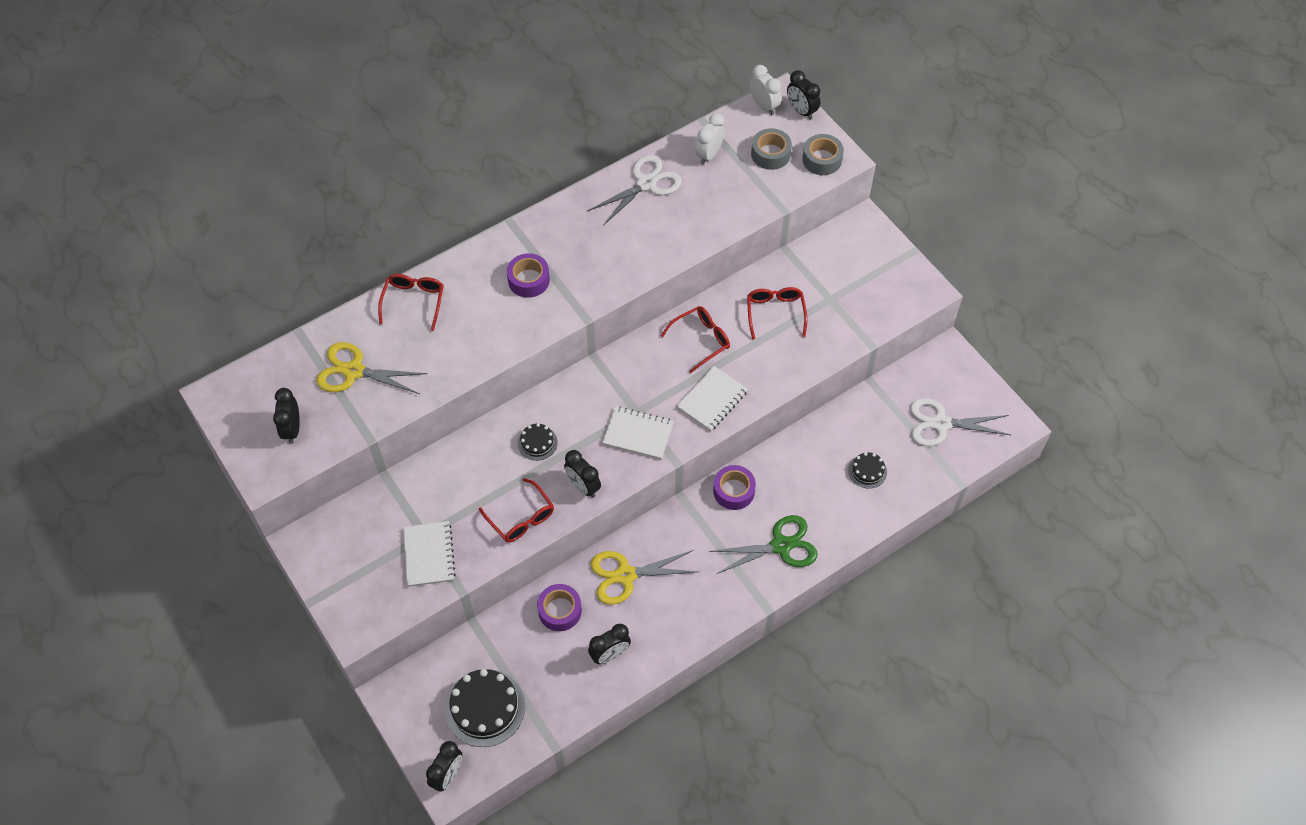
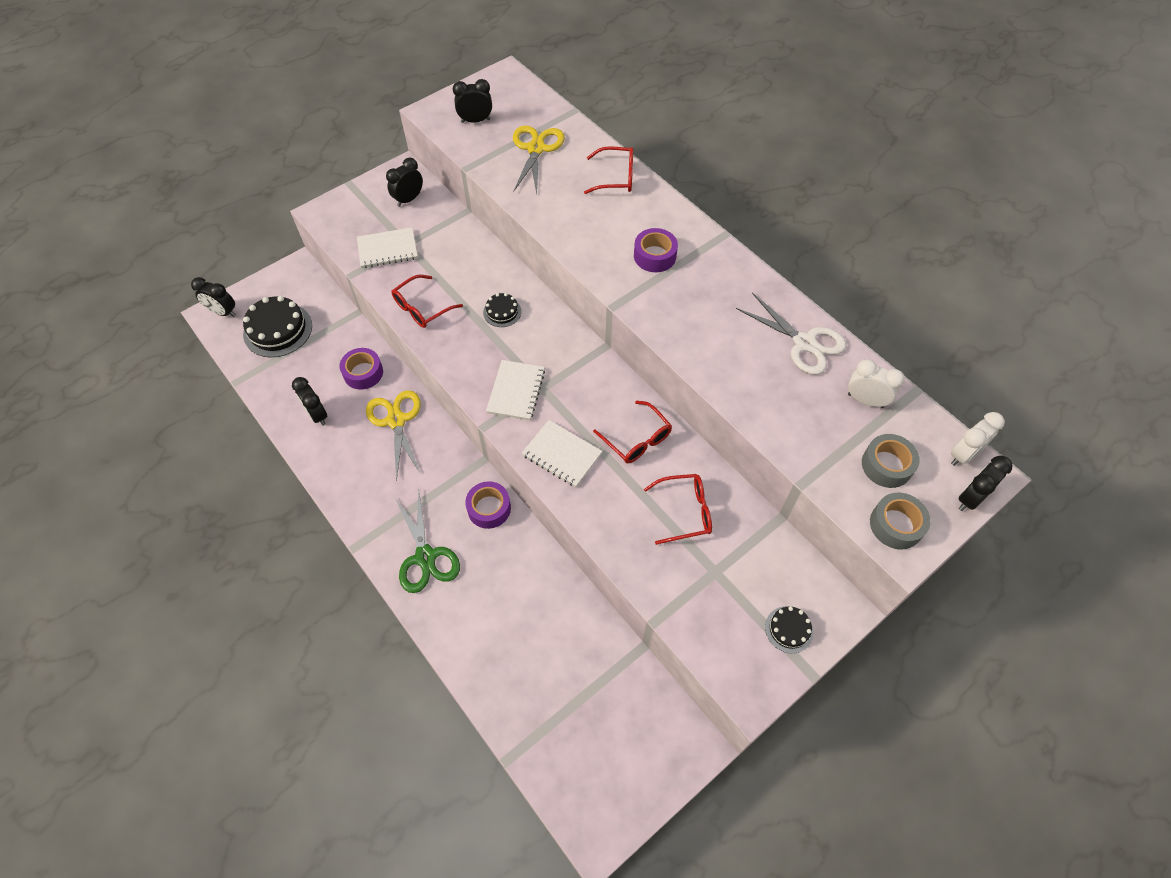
camera: 85 degrees right, 0 degrees up
(583, 486) = (455, 351): black clock -> black clock (409, 199)
(867, 471) = (519, 646): black cake -> black cake (789, 629)
(941, 424) = (590, 735): white scissors -> none

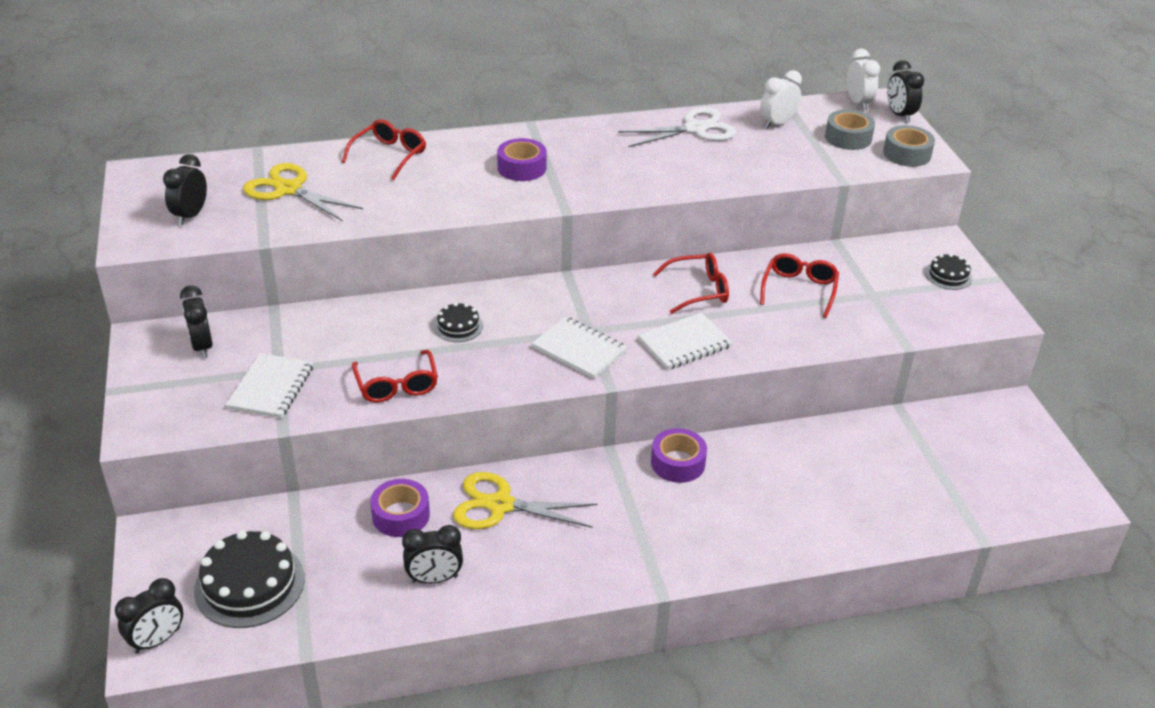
camera: 65 degrees left, 20 degrees down
(425, 557) = (711, 534): green scissors -> none

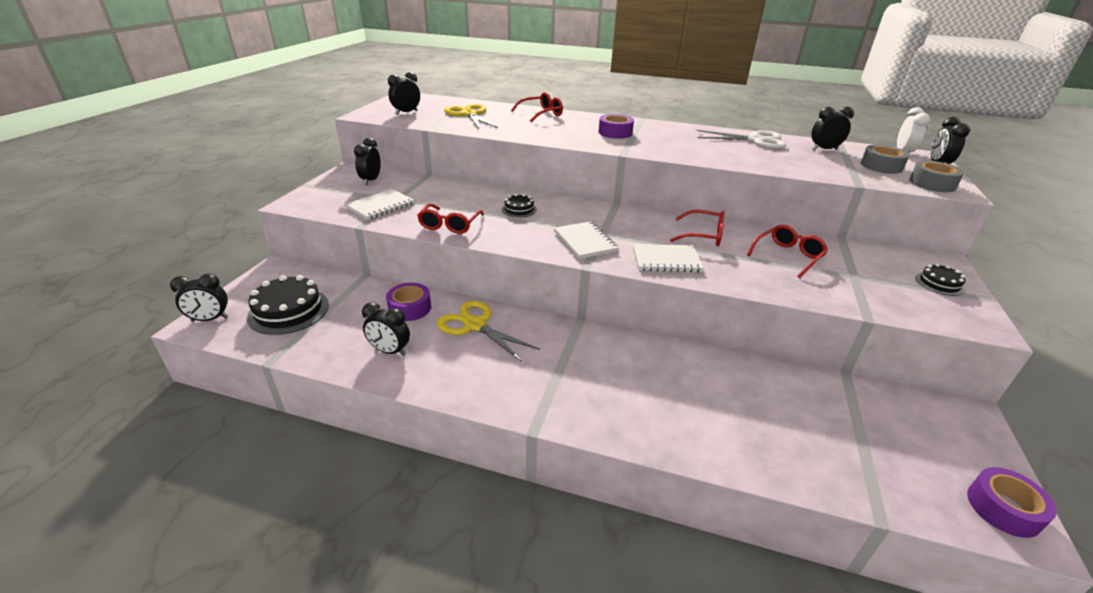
camera: 30 degrees right, 5 degrees down
(678, 463) = (623, 346): purple tape -> purple tape (1003, 508)
(777, 123) = (824, 149): white clock -> black clock

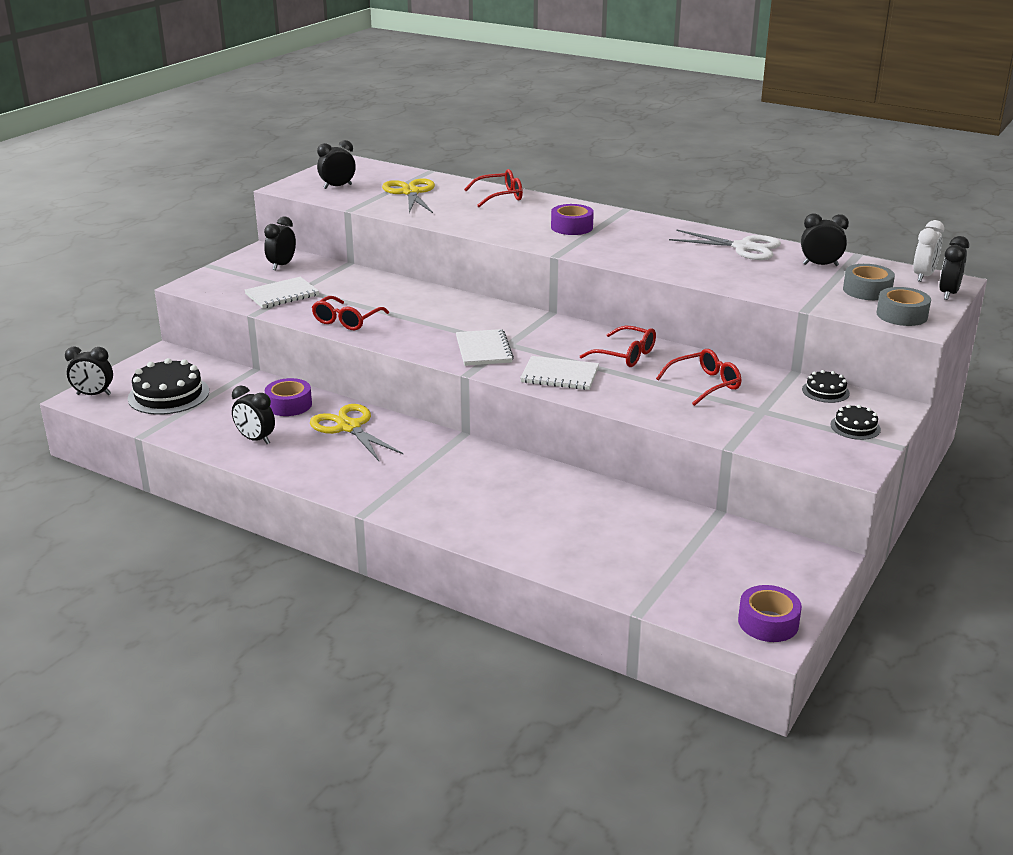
camera: 15 degrees right, 5 degrees down
(519, 209) = (432, 310): black cake -> black cake (825, 391)

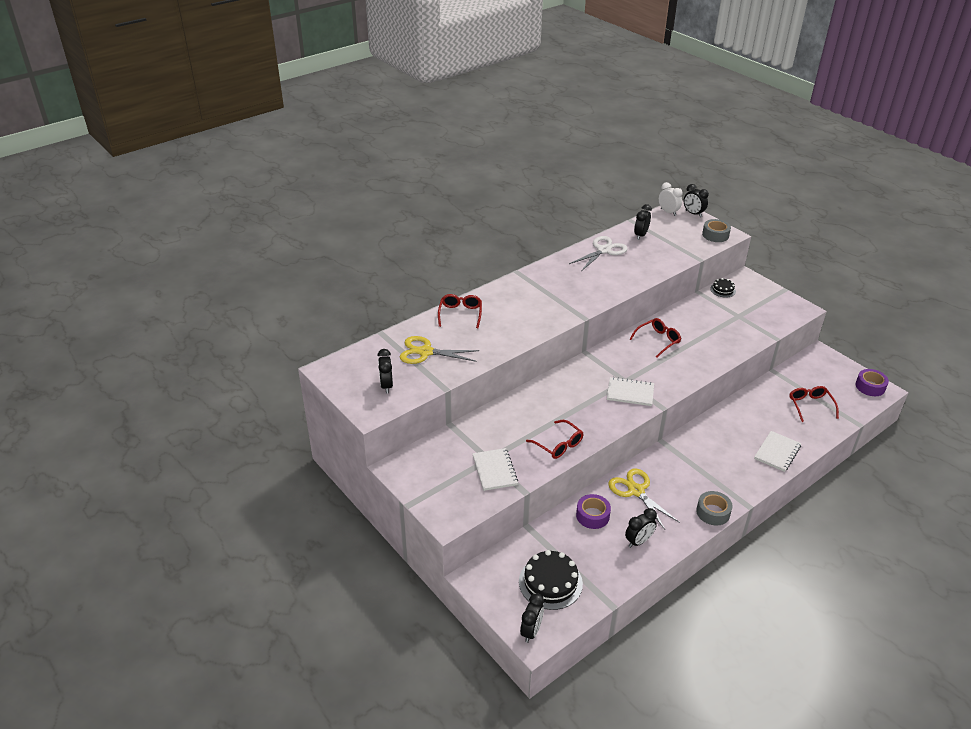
camera: 70 degrees left, 10 degrees up
(282, 265) = (433, 461): black clock -> none
(349, 427) = (636, 491): yellow scissors -> yellow scissors turned 75 degrees clockwise
(559, 375) = (676, 372): white notebook -> white notebook (777, 452)
(572, 227) = (538, 300): purple tape -> none
(705, 384) = (704, 324): red glasses -> red glasses (810, 405)
(855, 427) = (763, 294): black cake -> none
(867, 290) = (681, 234): grey tape -> grey tape (713, 512)

